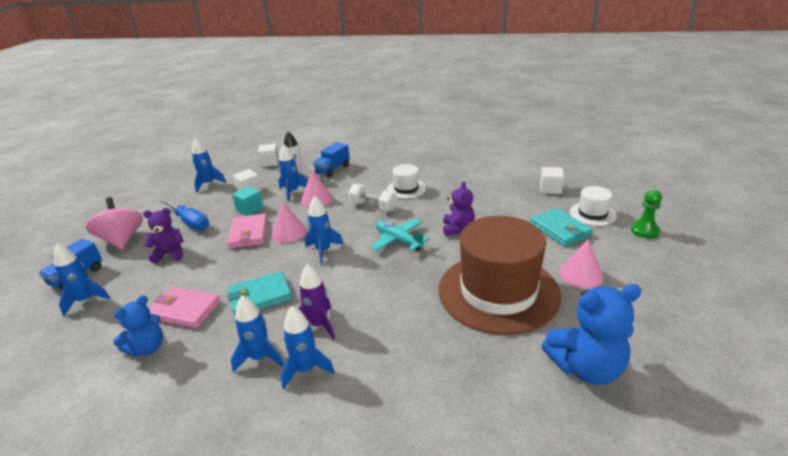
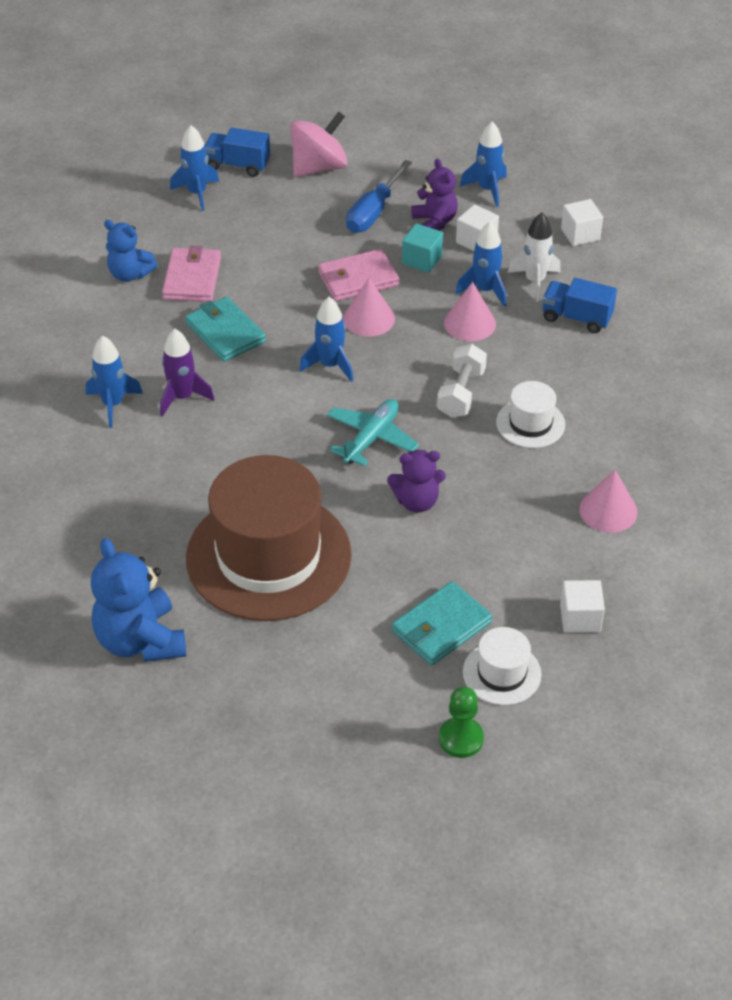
camera: 75 degrees right, 15 degrees up
(170, 254) = (296, 223): purple teddy bear -> purple teddy bear (435, 222)
(260, 358) = (126, 364): blue rocket -> none
(581, 274) = (322, 647): pink cone -> pink cone (608, 510)

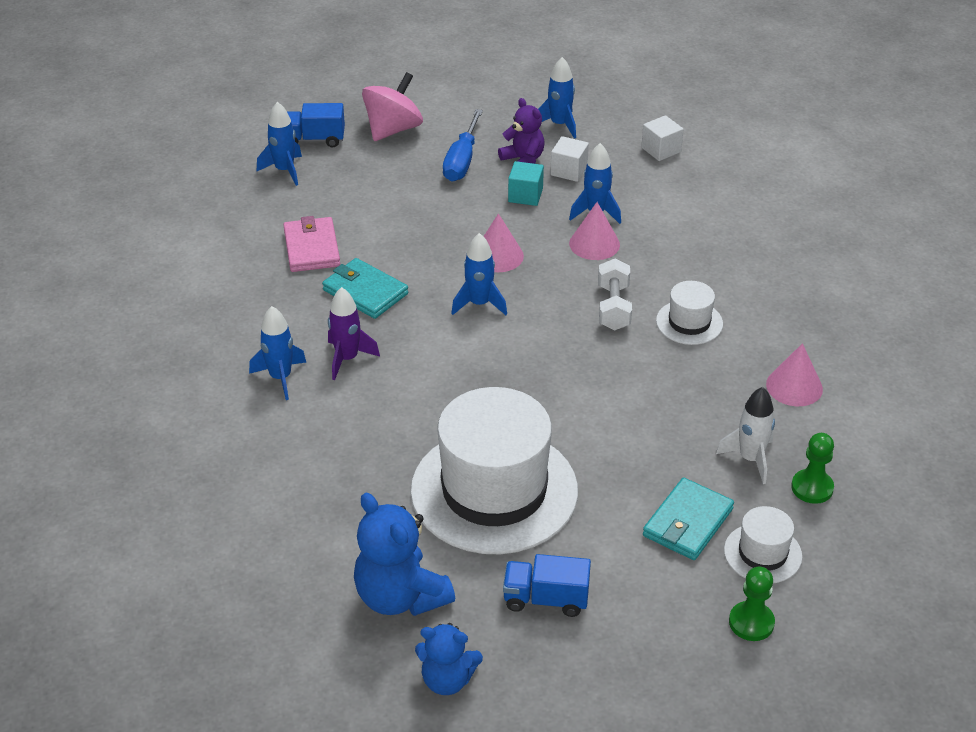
camera: 15 degrees left, 5 degrees down
(130, 274) = (248, 254): blue teddy bear -> blue teddy bear (447, 680)
(268, 556) = (494, 490): brown hat -> white hat
(358, 279) = (472, 222): pink wallet -> none
(371, 438) = (547, 363): turquoise plane -> none
(416, 501) = (614, 412): purple teddy bear -> none
(535, 281) = (638, 197): white rocket -> white rocket (750, 459)
(576, 318) = (690, 222): blue truck -> blue truck (545, 599)
(580, 618) = (812, 488): white cube -> green pawn

